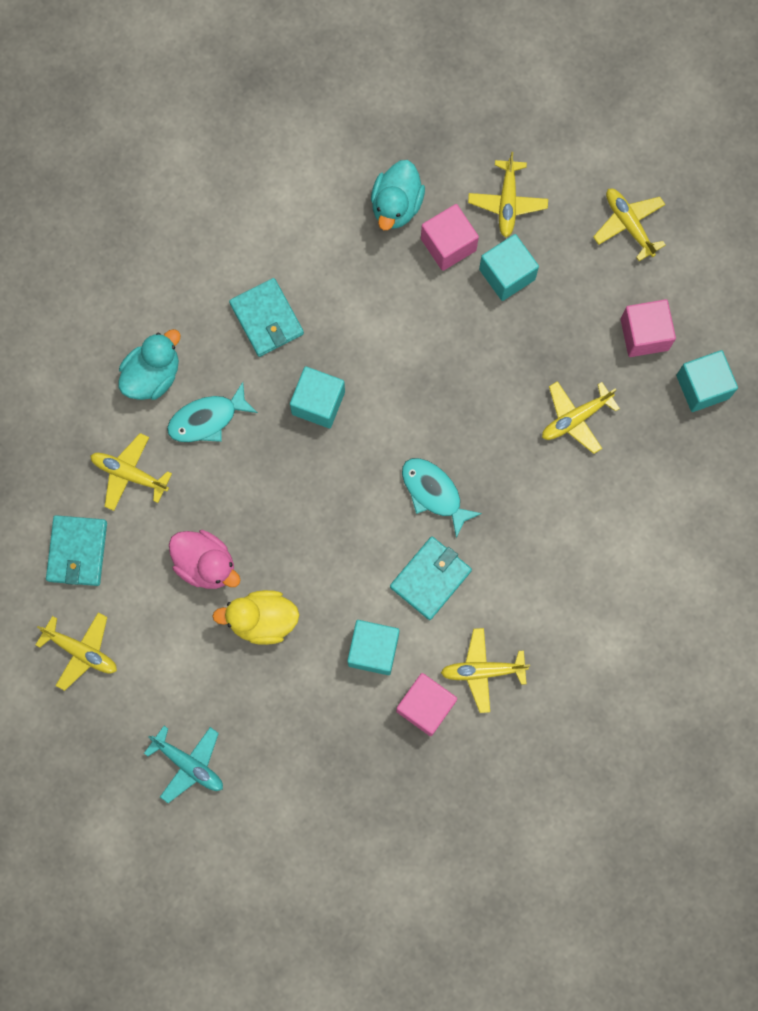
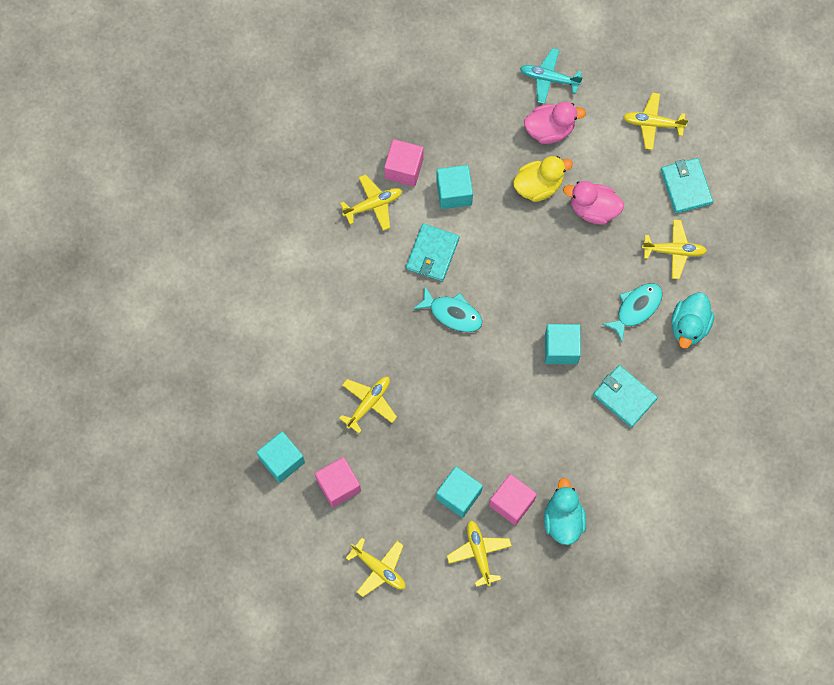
camera: 160 degrees right, 5 degrees down
(217, 691) = (550, 129): none -> pink duck

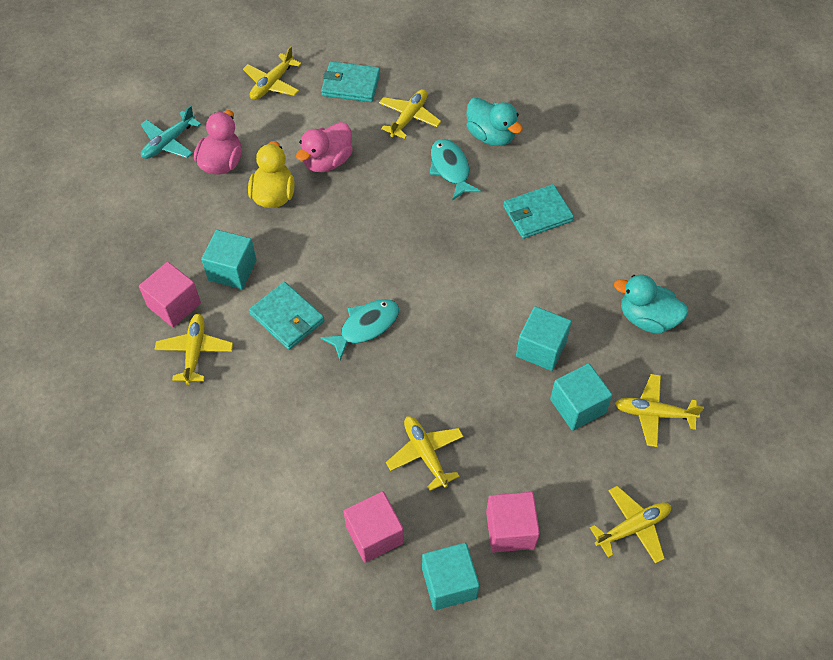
camera: 65 degrees left, 15 degrees down
(511, 502) = (608, 358): pink cube -> pink cube (374, 534)
(561, 348) = (458, 245): turquoise cube -> turquoise cube (541, 348)

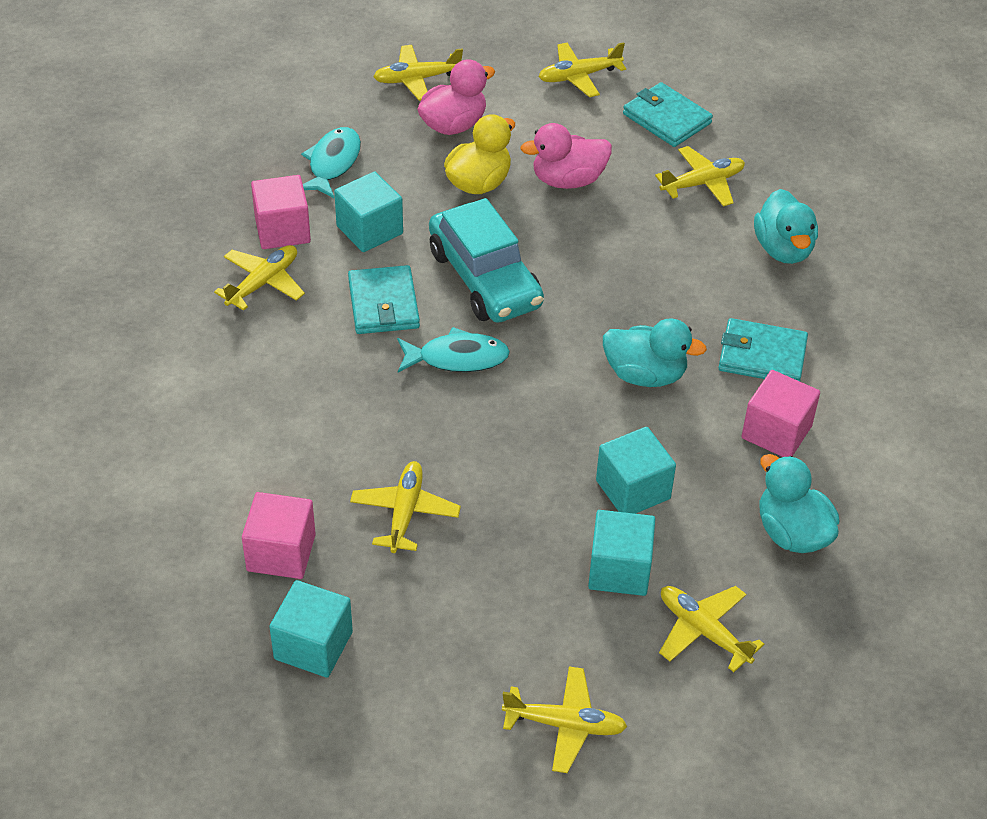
camera: 35 degrees right, 10 degrees down
(169, 142) = (417, 79): turquoise plane -> yellow plane
(335, 261) = (485, 278): none -> turquoise car
(450, 169) = (702, 257): turquoise fish -> turquoise fish (332, 163)
(484, 267) = (645, 374): none -> turquoise duck
(510, 530) = (426, 639): pink cube -> pink cube (776, 432)

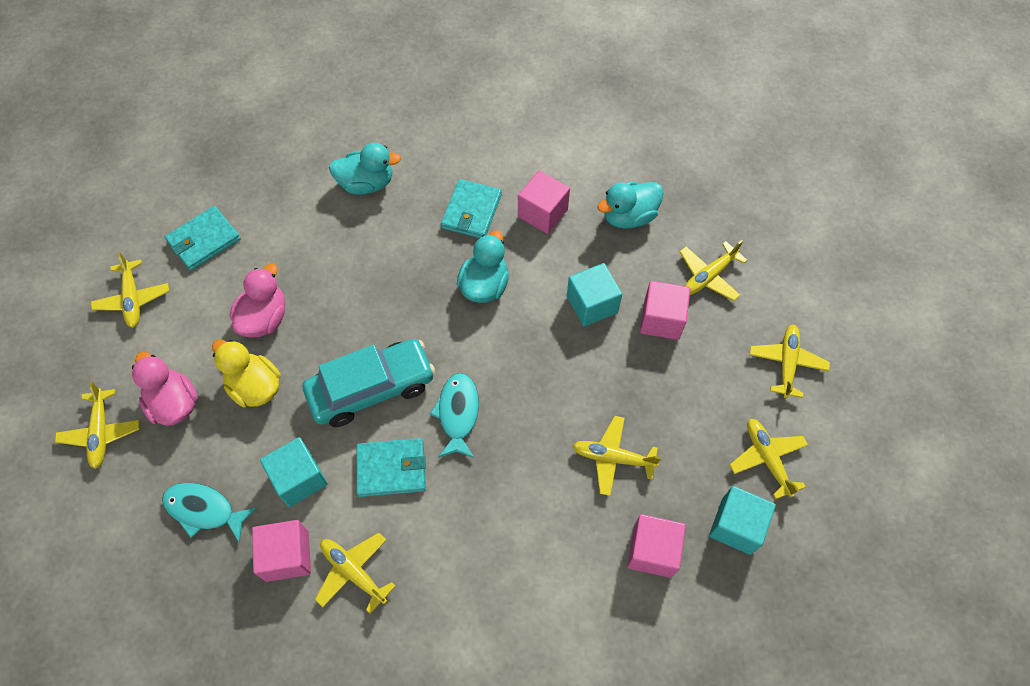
camera: 85 degrees left, 15 degrees up
(568, 180) = (264, 318): pink duck -> pink duck turned 150 degrees counterclockwise
(619, 570) = (661, 319): turquoise cube -> pink cube
(702, 183) = (286, 225): yellow plane -> yellow plane (767, 459)

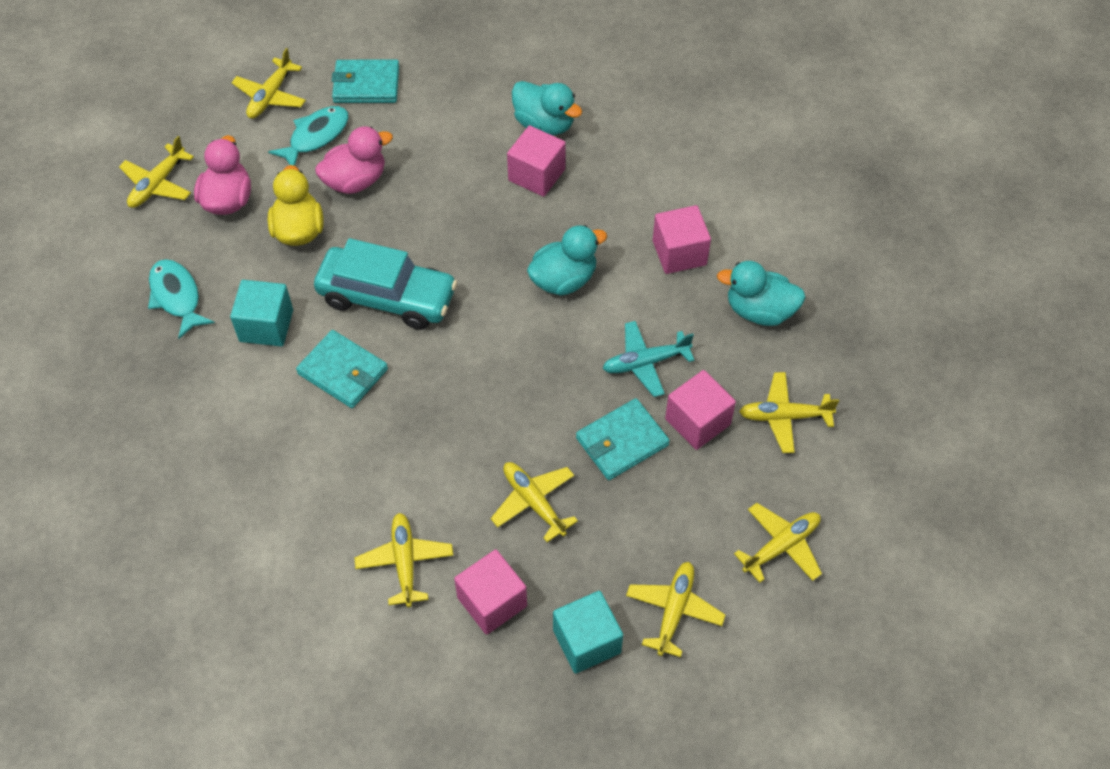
camera: 40 degrees right, 5 degrees down
(287, 555) = (204, 377): pink cube -> pink cube (536, 175)
(353, 572) = (240, 427): yellow plane -> yellow plane (405, 562)
(458, 413) = (438, 368): turquoise fish -> turquoise fish (316, 136)
(471, 211) = (614, 208): turquoise wallet -> turquoise wallet (622, 442)
(592, 304) = (645, 363): turquoise cube -> turquoise plane

